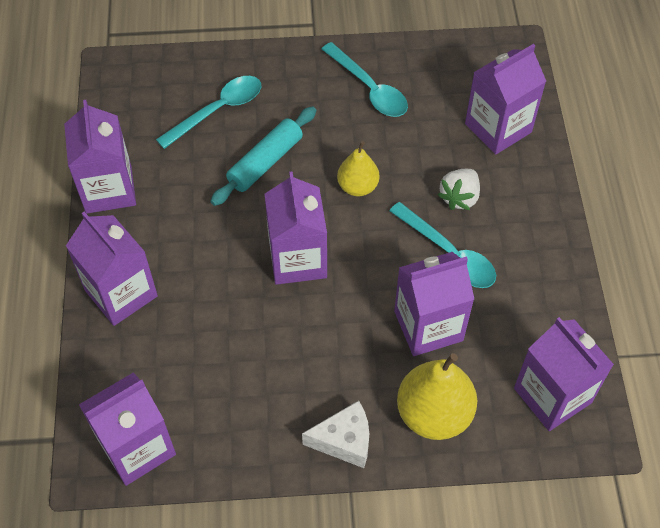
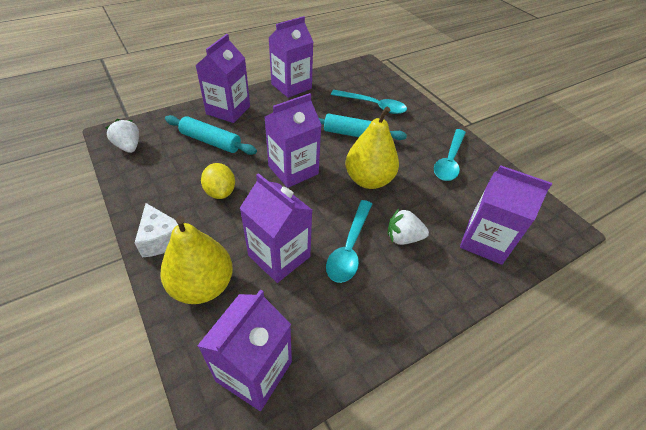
camera: 60 degrees right, 10 degrees down
(137, 447) = (129, 146): purple carton -> white strawberry
(185, 337) = (211, 141): none -> turquoise rolling pin
(295, 355) = (220, 192): none -> yellow lemon
(357, 186) = (368, 180): yellow pear -> yellow pear, size x1.64

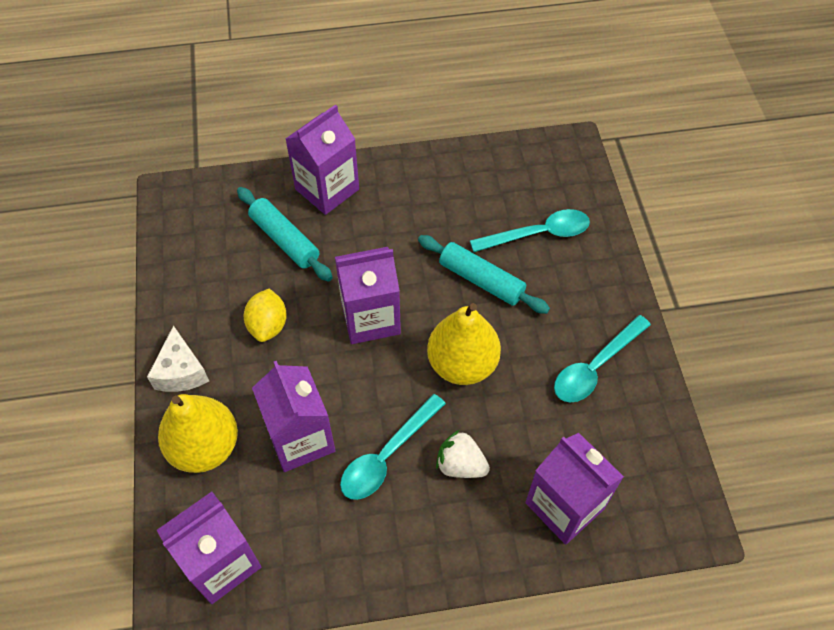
camera: 25 degrees right, 10 degrees up
(129, 146) = (184, 221): white strawberry -> none
(291, 86) = (433, 164): purple carton -> none
(373, 106) = (538, 234): turquoise spoon -> turquoise spoon turned 60 degrees counterclockwise

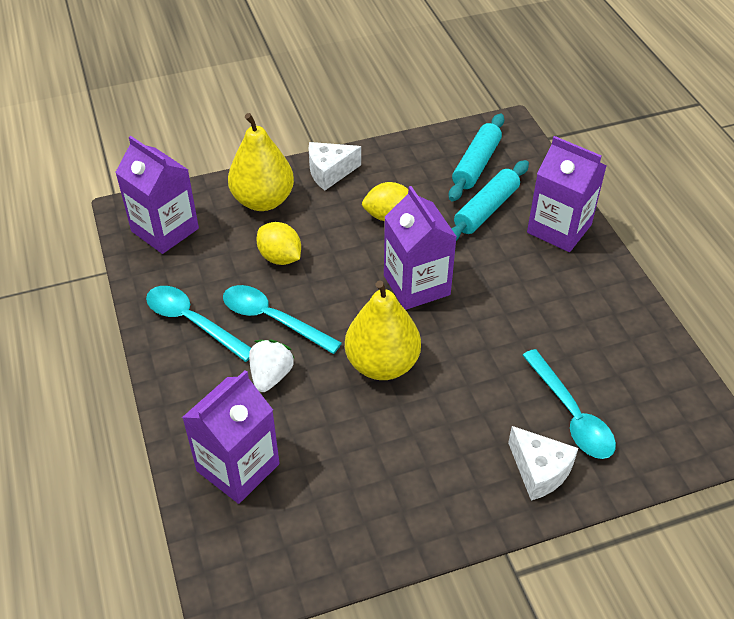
camera: 80 degrees right, 10 degrees down
(300, 438) = (280, 257): purple carton -> yellow lemon
(481, 280) = (489, 368): turquoise rolling pin -> turquoise rolling pin (476, 164)
(590, 269) = (539, 471): none -> white cheese
(595, 366) = (407, 485): turquoise spoon -> turquoise spoon (193, 322)

